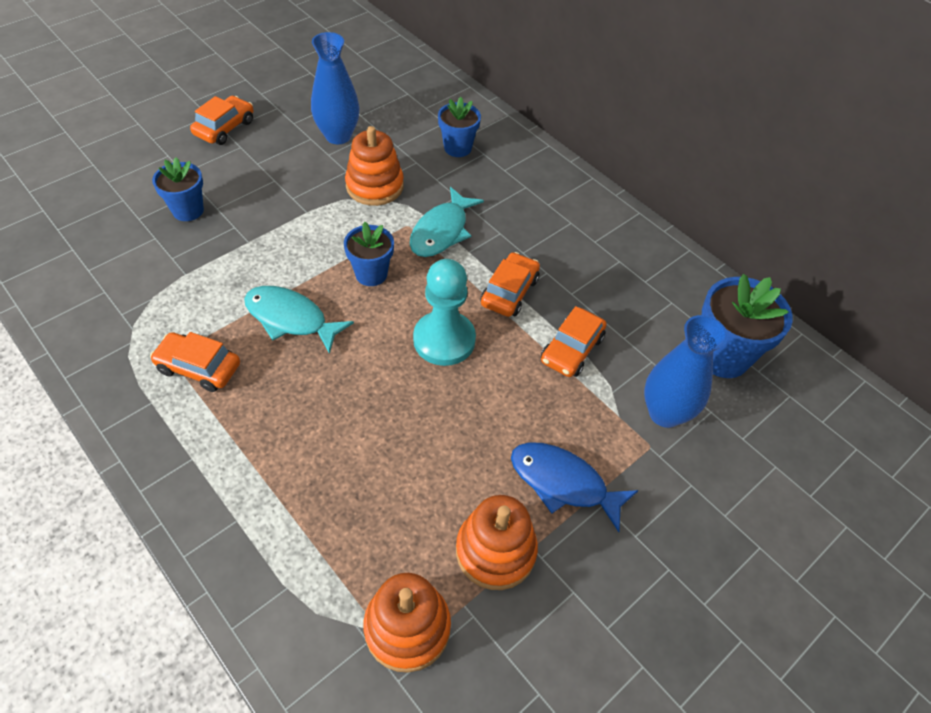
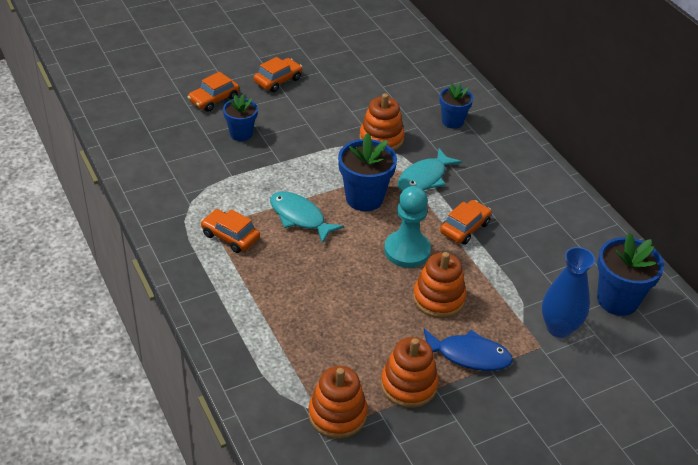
camera: 15 degrees right, 10 degrees down
(338, 136) = (362, 99): blue vase -> none
(371, 274) = (364, 198): blue flower pot -> blue flower pot, size x1.58
(502, 403) = (438, 298): none -> orange stacking toy
(563, 483) = (468, 355): blue fish -> blue fish turned 150 degrees clockwise
(571, 349) = (501, 274): orange car -> orange car (214, 99)

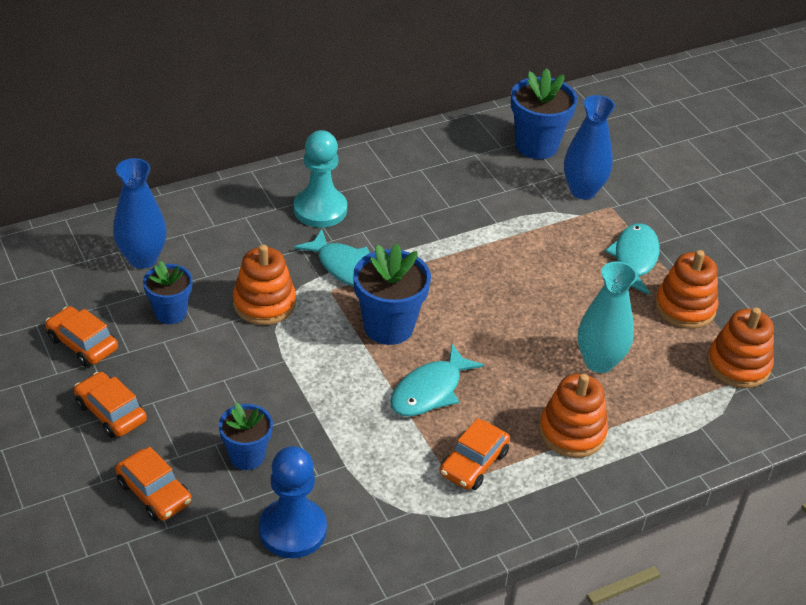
camera: 90 degrees left, 0 degrees up
(180, 153) = (293, 530): none -> blue pawn
(335, 317) = (599, 362): none -> turquoise vase
(407, 251) = (481, 294): turquoise pawn -> turquoise pawn (320, 209)
(418, 85) = (142, 258): none -> blue vase
(438, 298) = (556, 274): orange stacking toy -> orange stacking toy (572, 432)
(452, 121) = (229, 233): blue flower pot -> blue flower pot (170, 313)
(465, 228) = (437, 242): orange car -> orange car (82, 343)
(468, 355) = (634, 259): blue fish -> turquoise fish

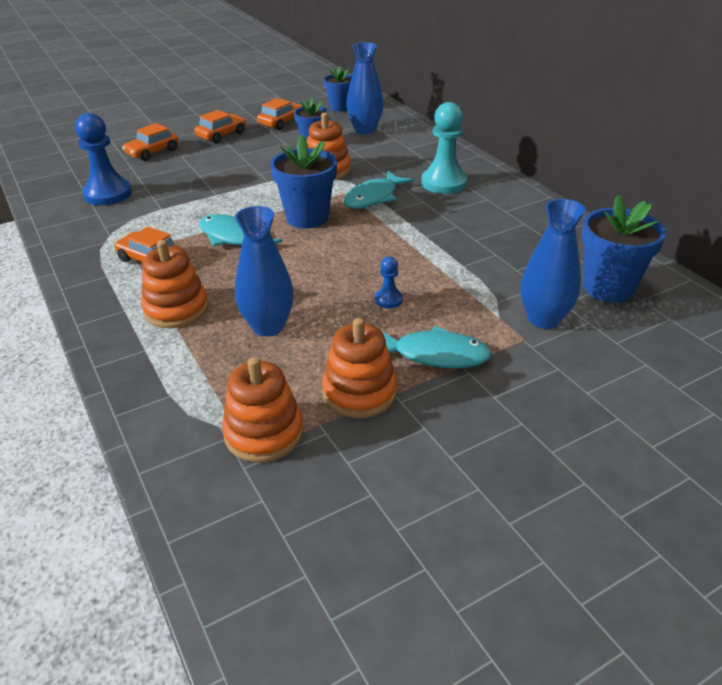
camera: 90 degrees right, 5 degrees down
(247, 456) = (177, 175): blue flower pot -> blue flower pot (339, 107)
(555, 278) = (388, 300): none -> blue pawn
(599, 362) = (268, 326): turquoise vase -> blue vase

